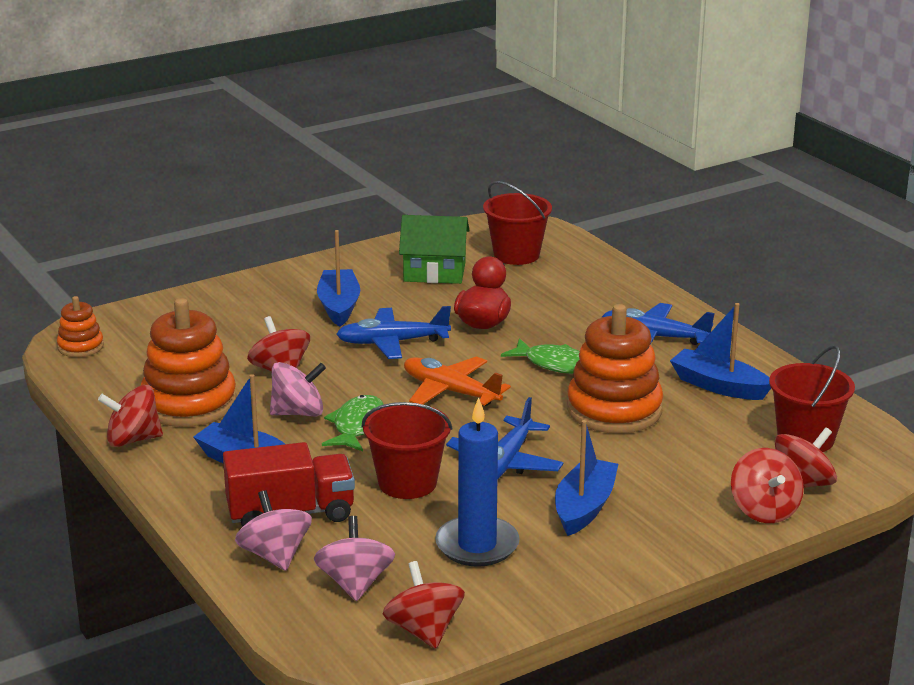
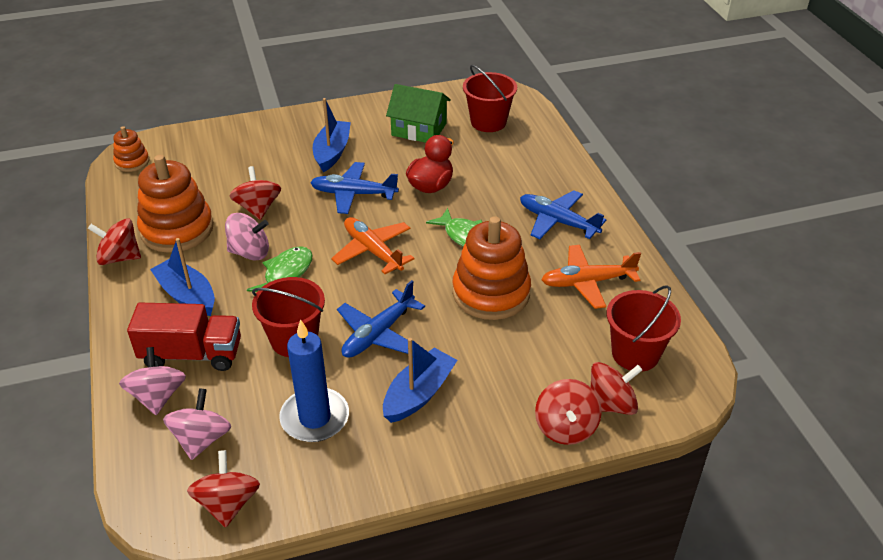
camera: 15 degrees right, 15 degrees up
(718, 386) = (587, 282): blue boat -> orange plane

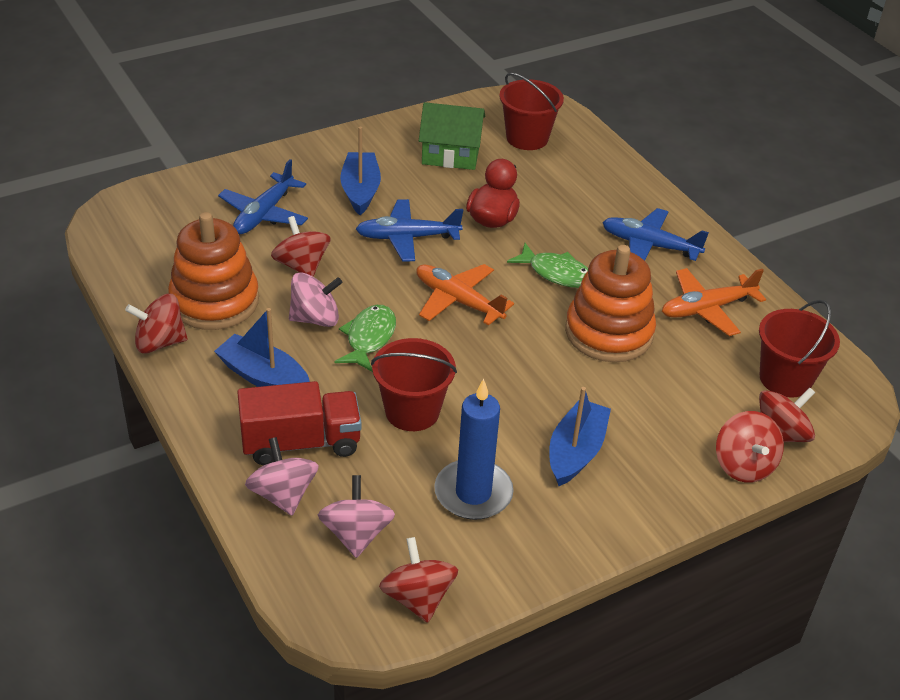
camera: 15 degrees left, 0 degrees up
(132, 162) = (119, 226): orange stacking toy -> none
(378, 334) = (504, 393): blue plane -> blue plane (264, 214)

